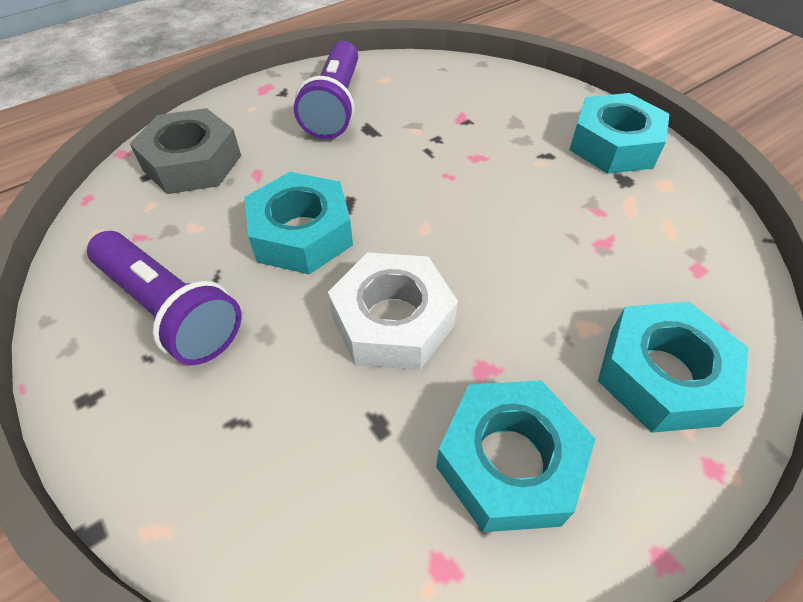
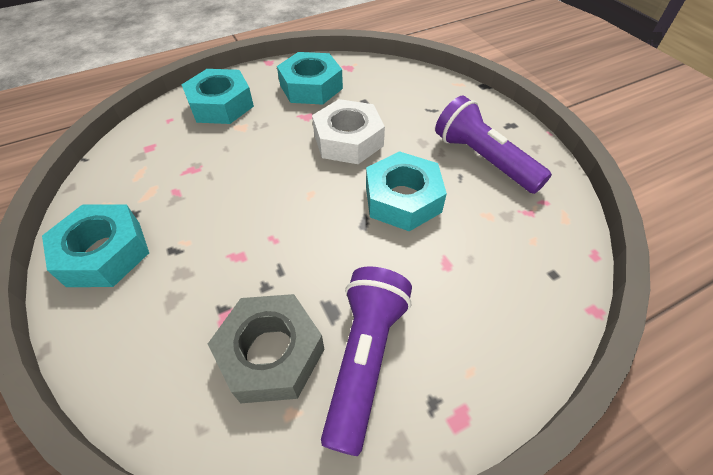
camera: 170 degrees left, 0 degrees up
(192, 163) = (513, 285): grey nut -> grey nut (271, 353)

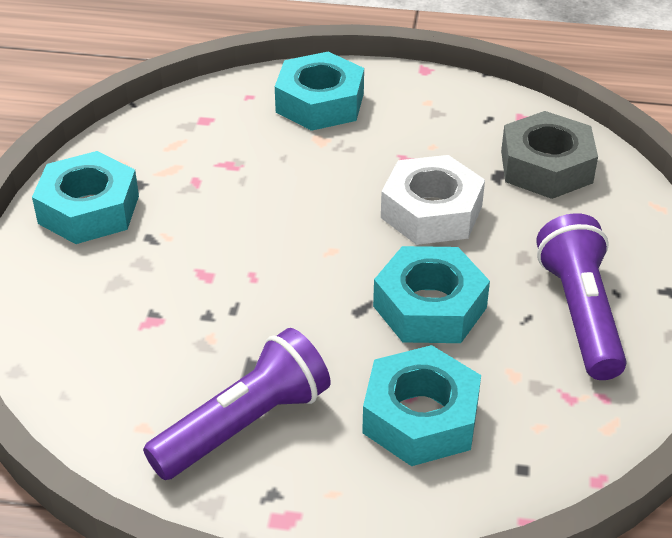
camera: 35 degrees right, 10 degrees down
(271, 353) = (165, 373): grey nut -> grey nut (546, 166)
(311, 87) = (448, 125): turquoise nut -> turquoise nut (420, 417)

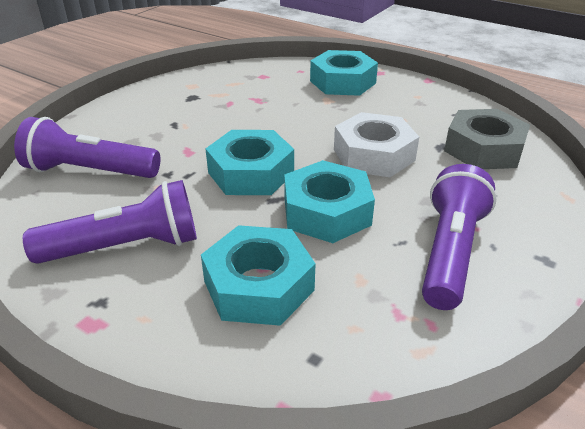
camera: 25 degrees right, 5 degrees down
(89, 209) = (153, 102): turquoise nut -> turquoise nut (251, 173)
(105, 344) = (90, 171): none -> purple flashlight

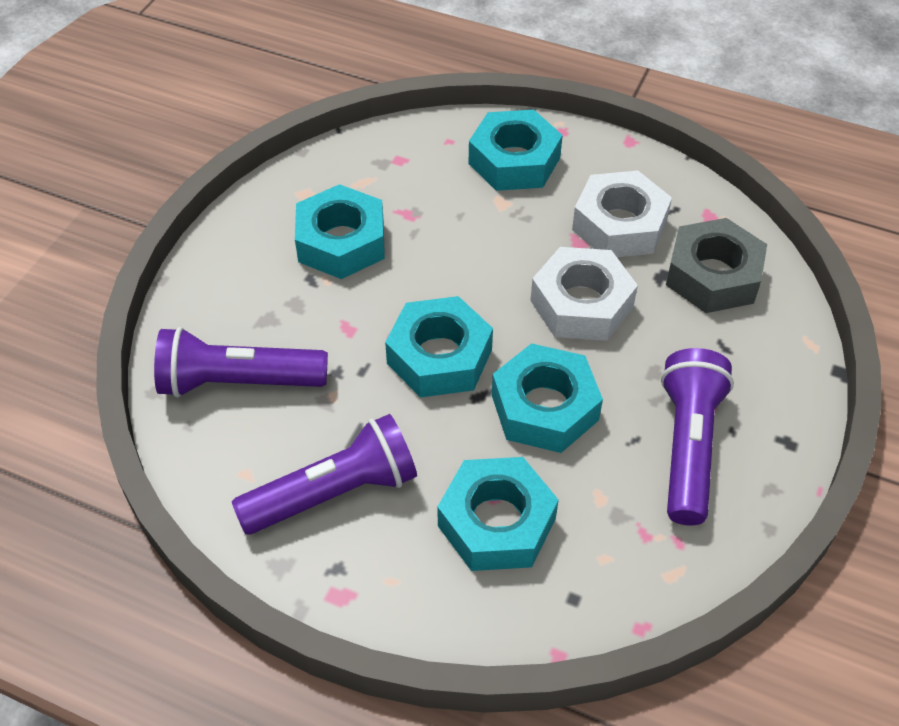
camera: 10 degrees left, 15 degrees up
(205, 108) = (341, 242): none -> turquoise nut
(413, 117) = (619, 225): none -> white nut

